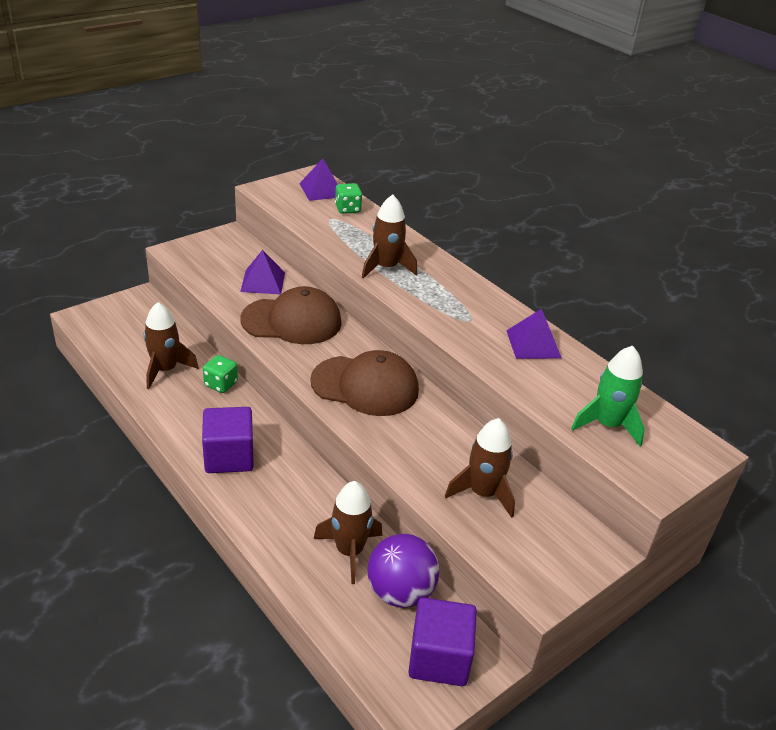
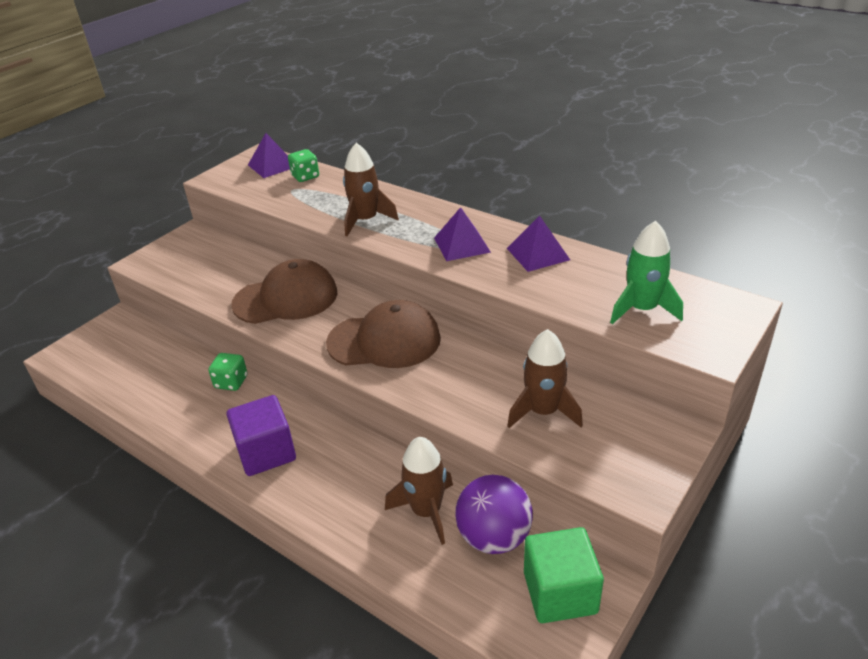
camera: 10 degrees left, 0 degrees up
(165, 370) = (167, 384): brown rocket -> none
(263, 282) = (242, 269): purple pyramid -> purple pyramid (462, 245)
(439, 658) = (560, 592): purple cube -> green cube

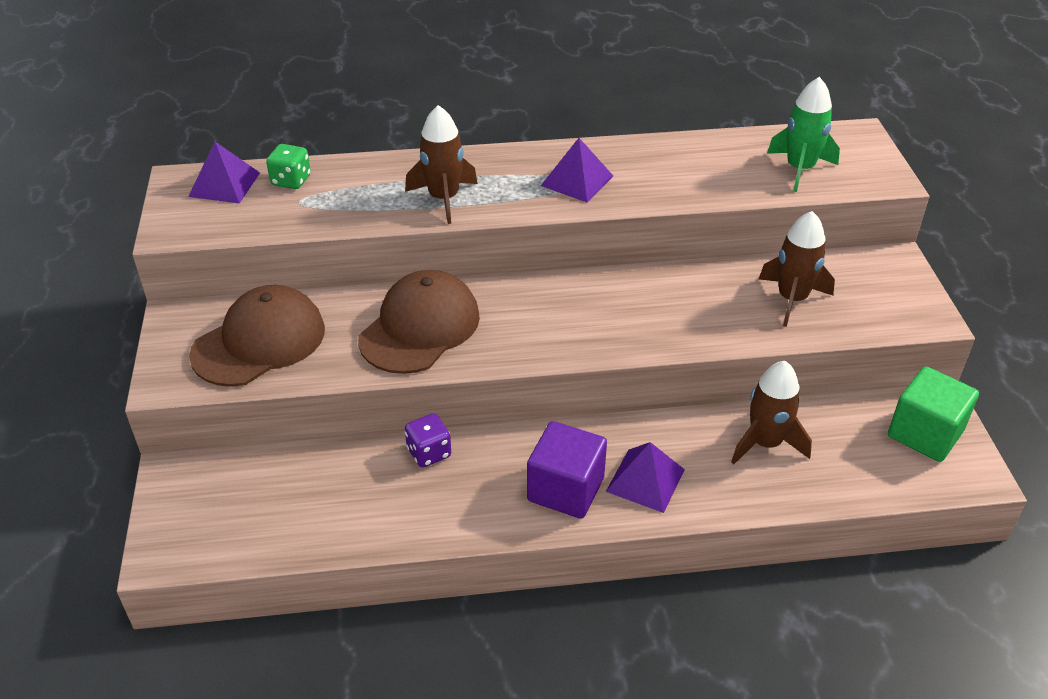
camera: 45 degrees left, 5 degrees up
(231, 382) = (429, 453): green dice -> purple dice
(384, 341) = (582, 314): brown cap -> brown cap (259, 342)
(494, 537) = (836, 427): purple ball -> none
(538, 254) = (655, 159): purple pyramid -> purple pyramid (645, 480)

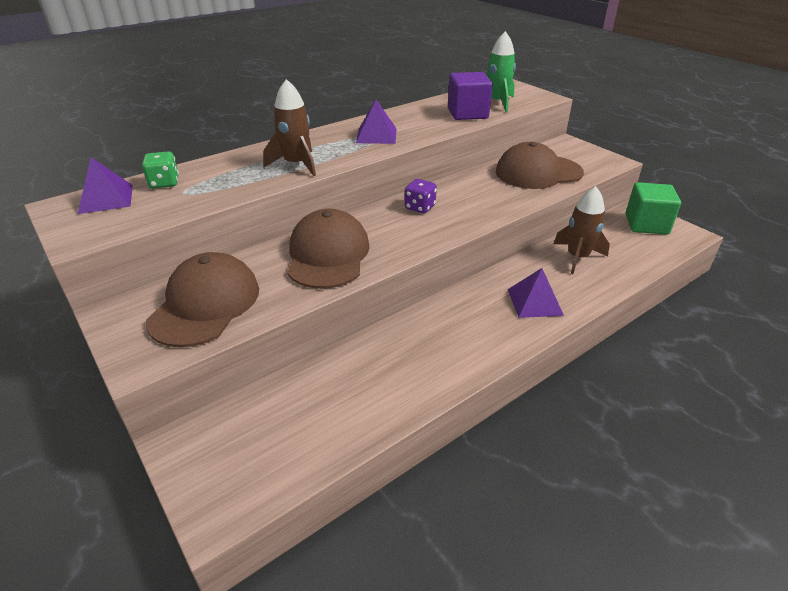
camera: 30 degrees left, 5 degrees down
(429, 453) = (381, 341): purple dice -> purple dice (420, 207)
(565, 489) = (493, 326): purple cube -> purple cube (467, 113)
(792, 299) = (538, 172): brown rocket -> brown cap

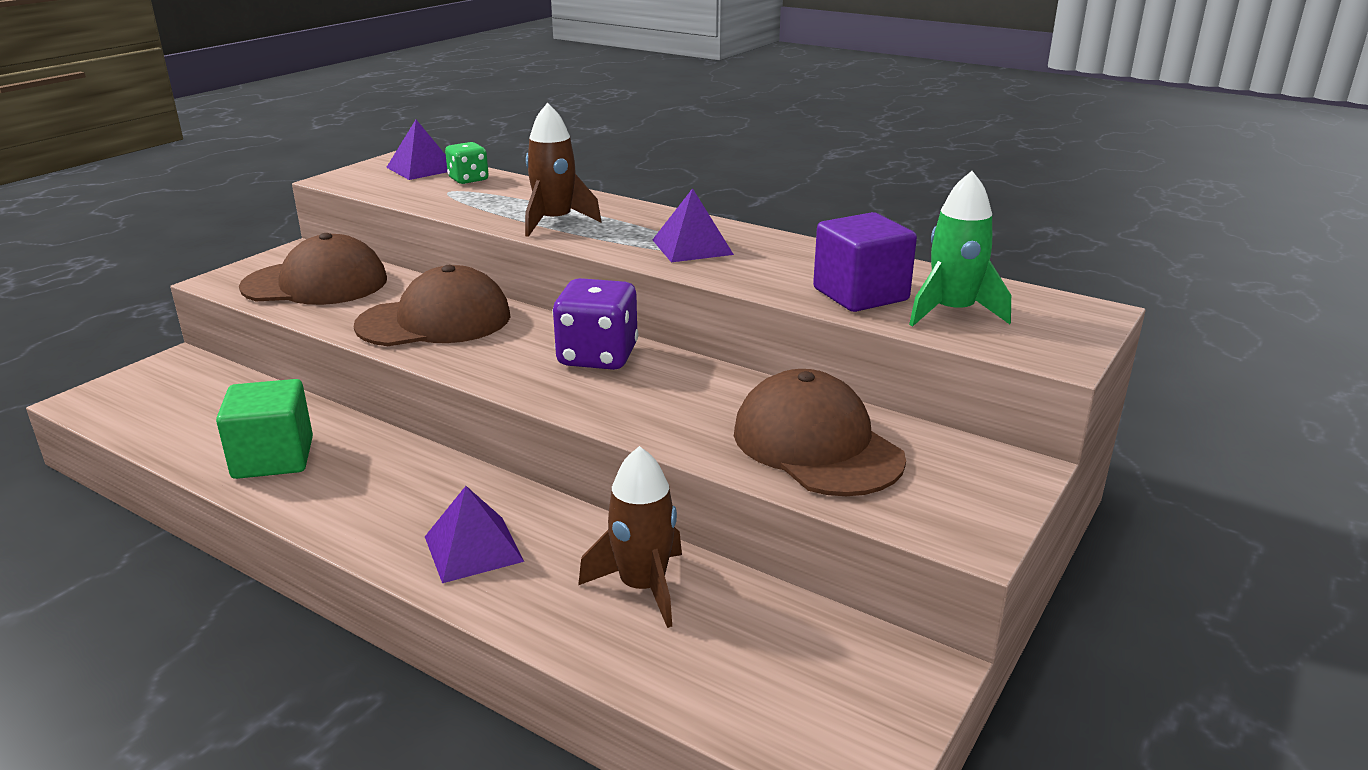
camera: 70 degrees right, 10 degrees down
(420, 207) = (597, 356): purple dice -> purple dice, size x1.68
(646, 224) = (853, 687): green cube -> green cube (273, 458)

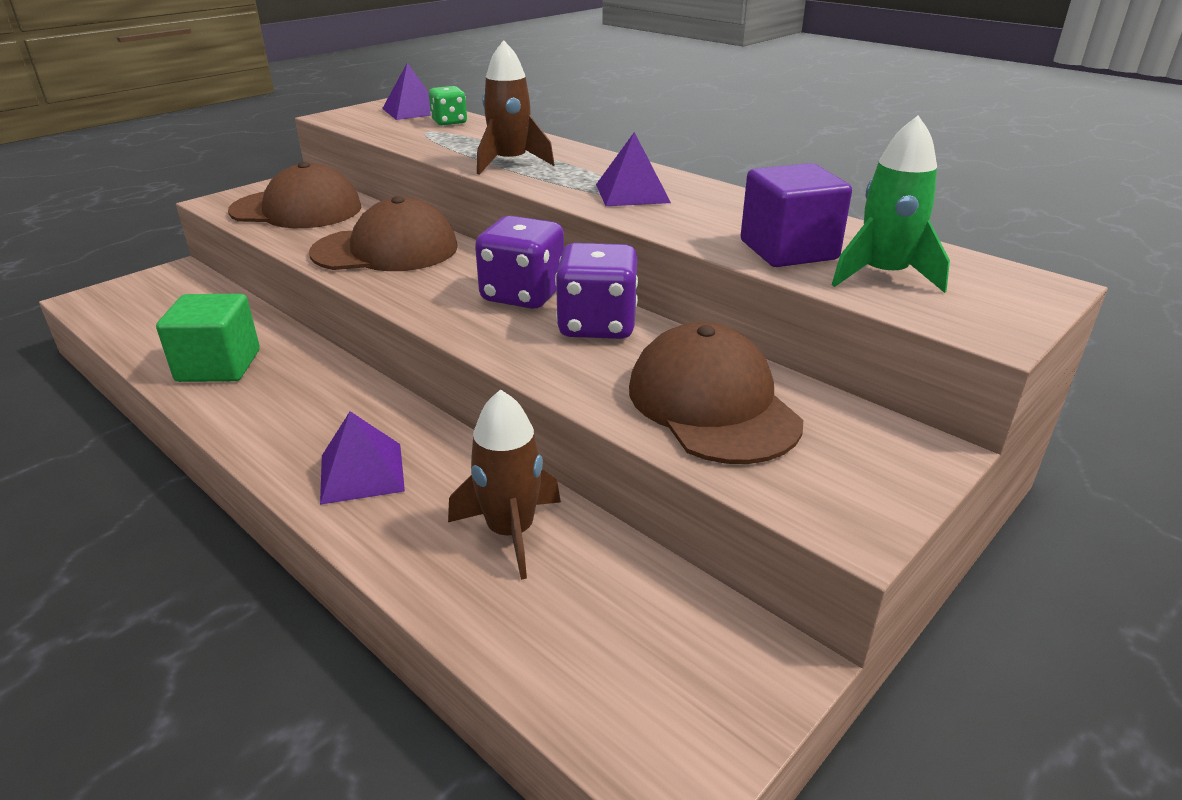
camera: 10 degrees right, 5 degrees up
(683, 381) = (597, 325): none -> purple dice

